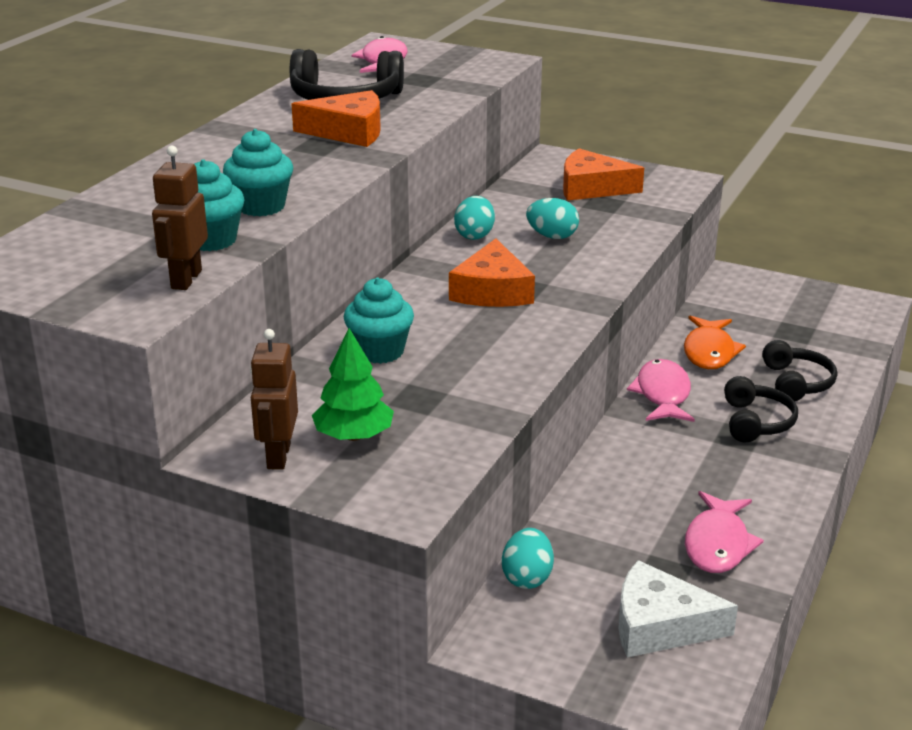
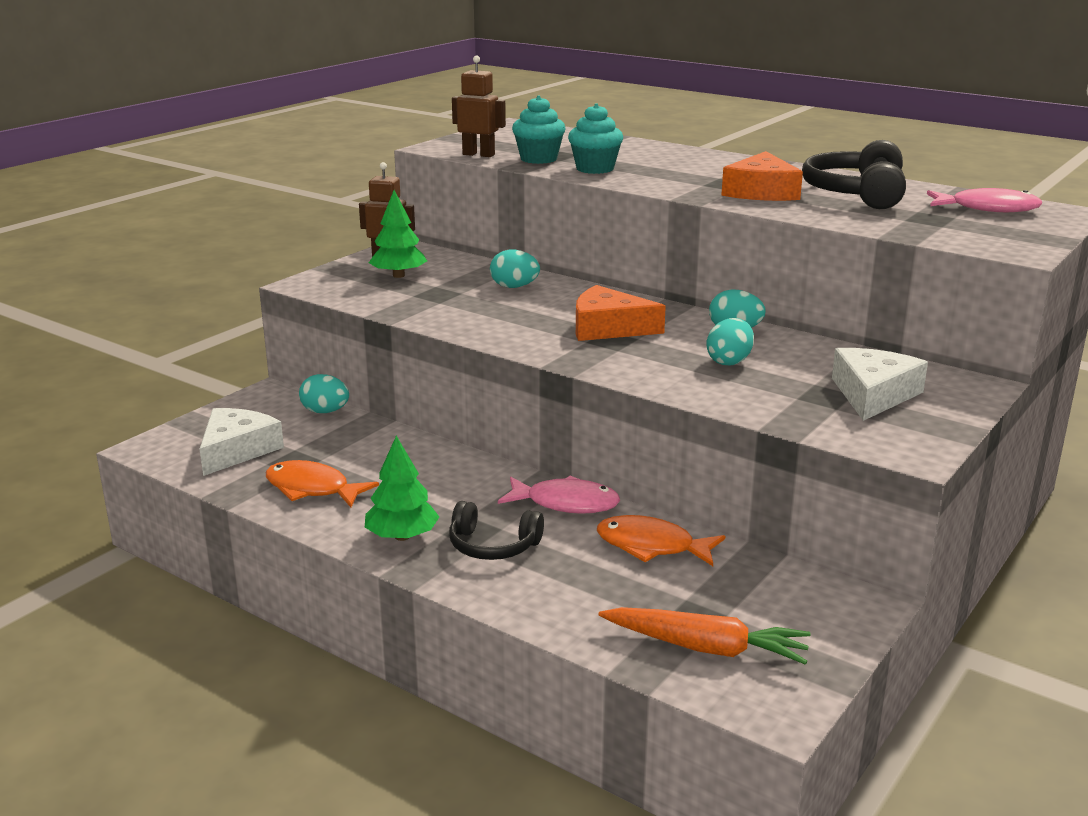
camera: 100 degrees right, 5 degrees down
(380, 351) = (514, 287): turquoise cupcake -> turquoise egg
(592, 188) = (873, 394): orange cheese -> white cheese
(717, 544) = (312, 489): pink fish -> orange fish
(772, 471) = (402, 536): none -> green tree
(796, 383) = (566, 589): black headphones -> none
(827, 327) = (706, 648): none -> orange carrot

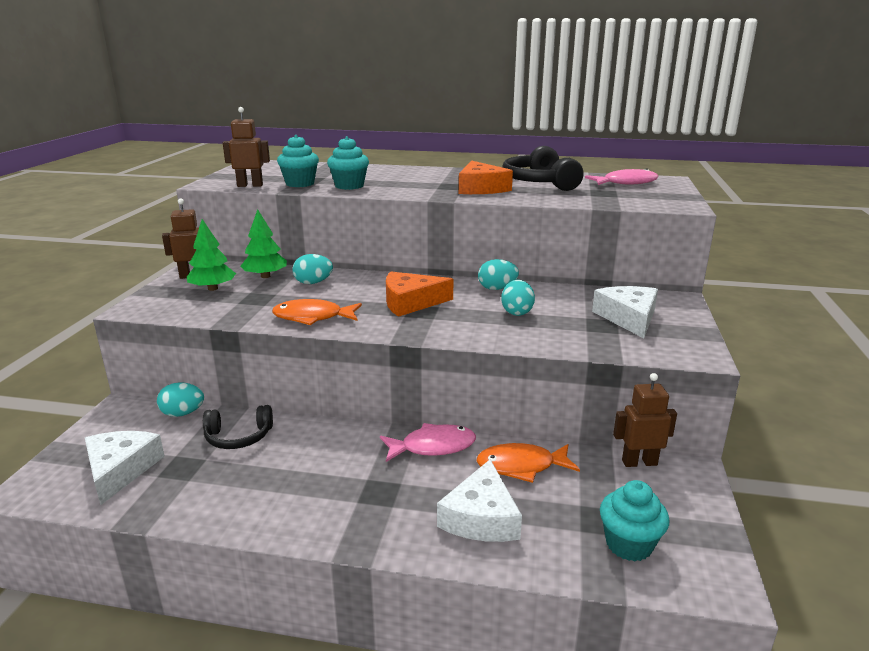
camera: 25 degrees left, 0 degrees up
(312, 489) = (216, 490): orange fish -> orange fish (313, 317)
(402, 536) = (325, 515): green tree -> green tree (265, 276)
(493, 545) = (406, 501): black headphones -> black headphones (238, 437)
(561, 580) = (481, 517): none -> white cheese
(706, 648) = (629, 544): orange carrot -> turquoise cupcake
(804, 578) = (639, 462): none -> brown robot

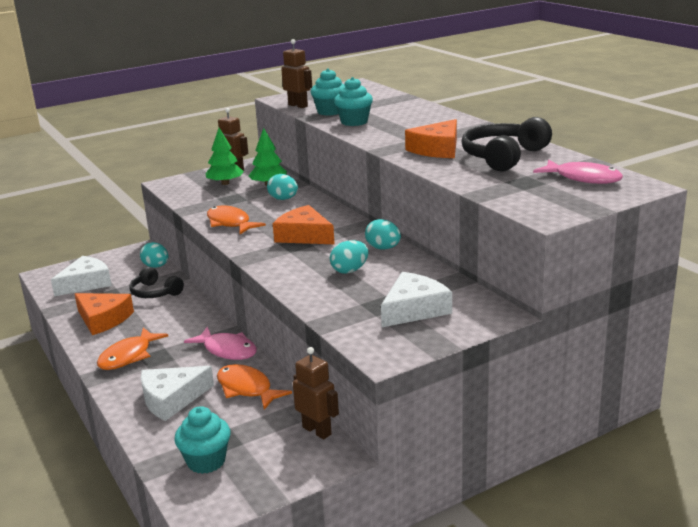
camera: 50 degrees right, 0 degrees up
(232, 493) = (103, 319): none -> orange cheese
(347, 509) = (128, 356): none -> orange fish

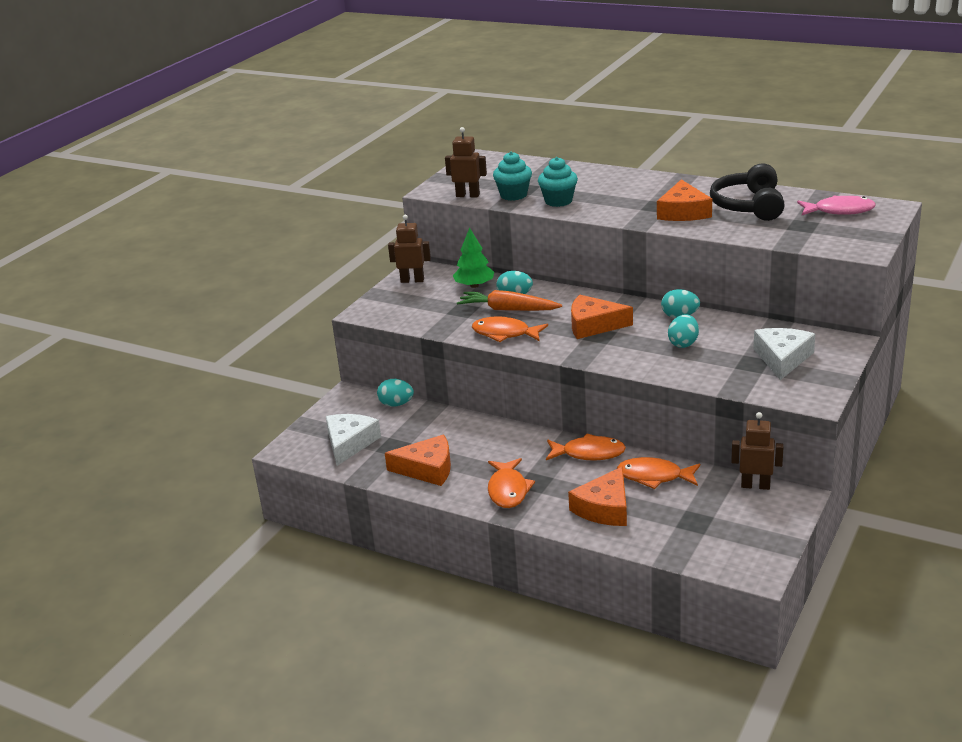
camera: 30 degrees left, 5 degrees up
(155, 292) = (437, 428): black headphones -> none
(171, 399) = (604, 508): white cheese -> orange cheese
(206, 461) = (706, 540): turquoise cupcake -> none
(225, 183) = (427, 296): green tree -> none
(227, 350) = (589, 453): pink fish -> orange fish
(262, 207) = (508, 309): none -> orange carrot

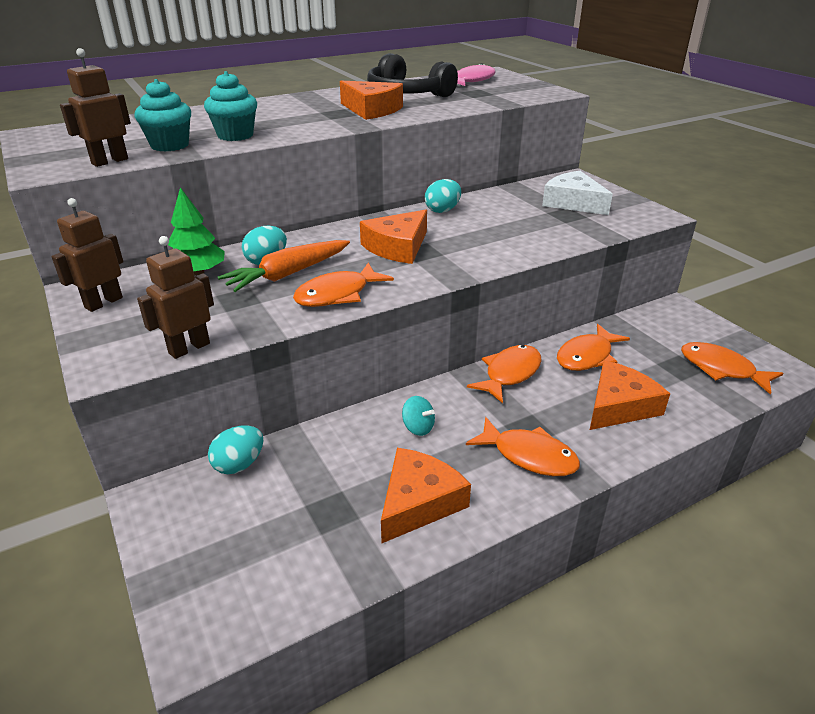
camera: 60 degrees left, 5 degrees up
(349, 443) = (271, 553): white cheese -> none
(490, 443) = (418, 427): none -> turquoise spinning top
(604, 508) = (619, 406): orange cheese -> orange cheese turned 105 degrees counterclockwise
(683, 343) = (494, 225): turquoise egg -> none
(717, 541) = (721, 369): none -> orange fish
(755, 485) = (644, 316): brown robot -> brown robot (189, 348)

